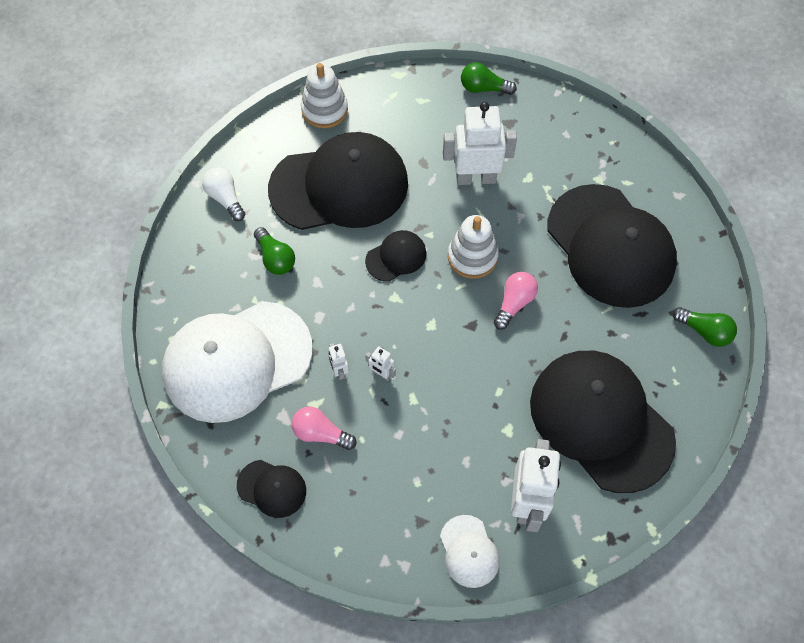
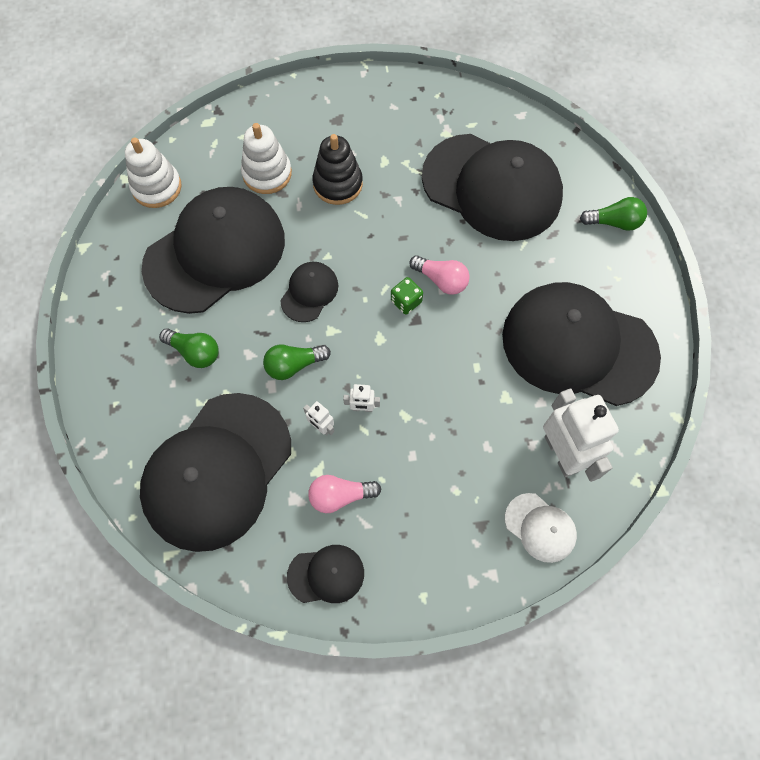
camera: 30 degrees left, 5 degrees up
(225, 198) = (109, 319): white light bulb -> none
(237, 361) = (217, 471): white cap -> black cap
(472, 257) = (378, 257): white stacking toy -> white stacking toy (267, 173)
(472, 306) = (406, 301): none -> green dice
(475, 178) = (338, 184): white robot -> black stacking toy
(483, 88) = (295, 99): green light bulb -> green light bulb (294, 365)
(514, 303) = (441, 280): pink light bulb -> pink light bulb turned 120 degrees clockwise

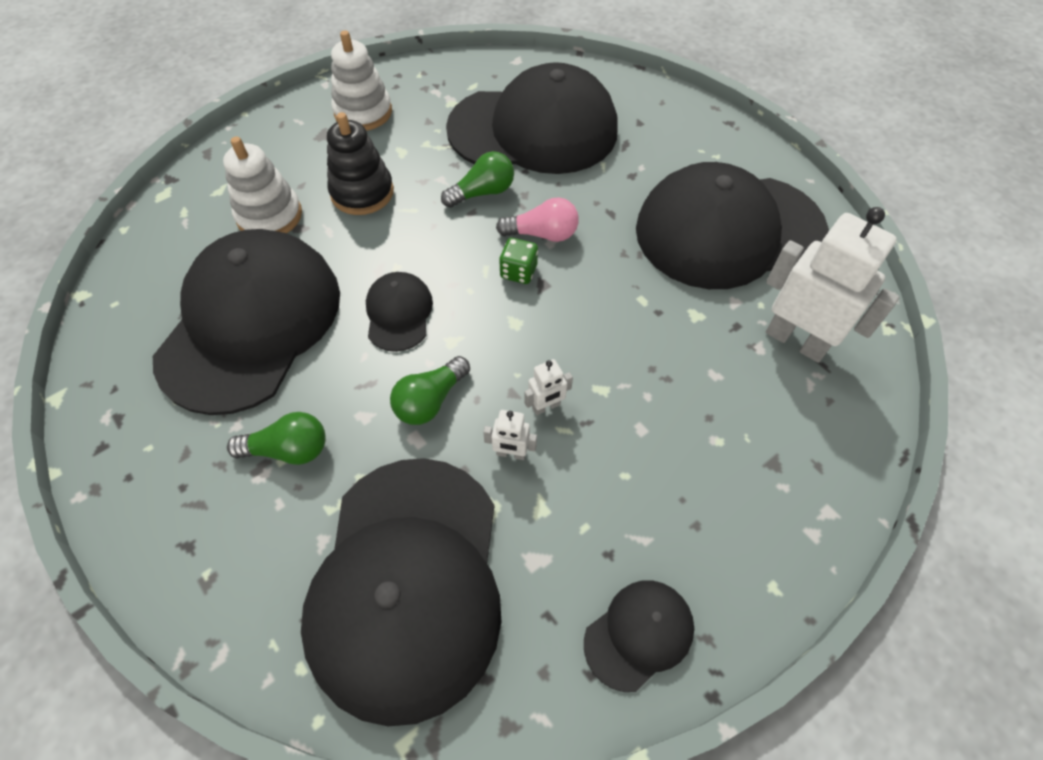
camera: 30 degrees left, 10 degrees down
(157, 187) = (130, 286): white stacking toy -> white stacking toy (363, 112)
(340, 496) = (589, 523): pink light bulb -> none
(540, 527) = (836, 429): white cap -> none
(614, 222) = (675, 111): green light bulb -> green light bulb (483, 192)

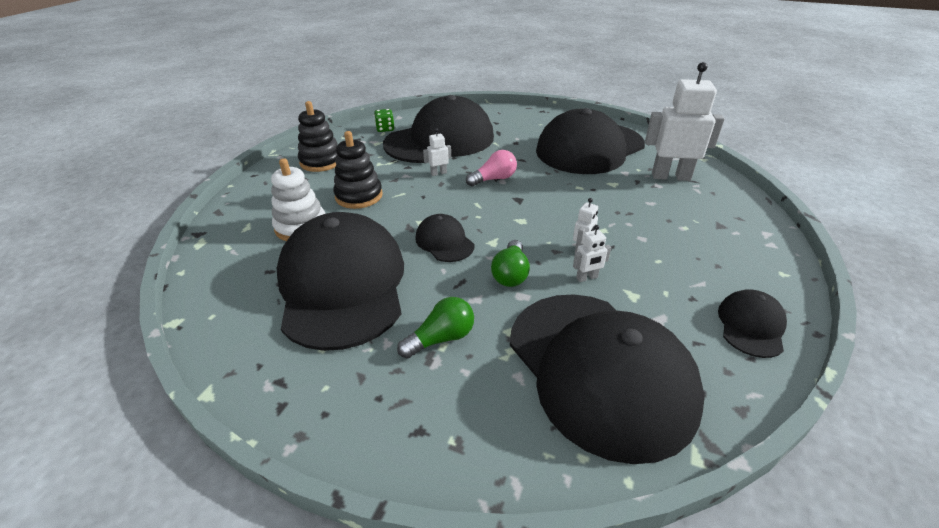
camera: 30 degrees left, 20 degrees down
(363, 112) = (321, 162): white stacking toy -> black stacking toy
(483, 192) = (438, 173): green light bulb -> white robot
(518, 272) = (498, 198): green dice -> green dice (385, 129)

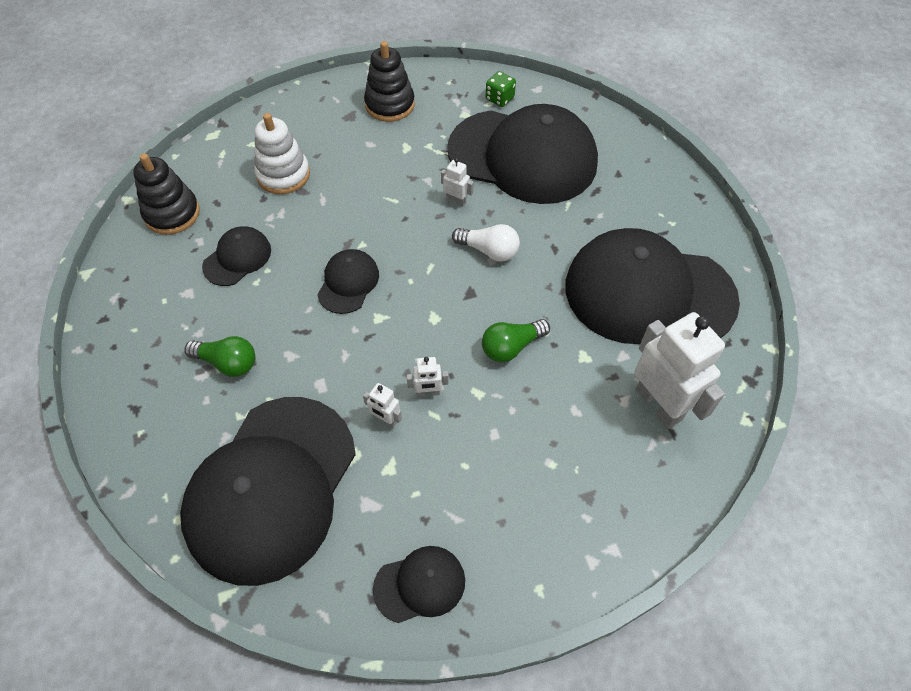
camera: 50 degrees right, 20 degrees up
(342, 284) = (237, 258): black cap -> black cap, size x0.44
(359, 196) = (361, 174): black stacking toy -> black stacking toy (172, 213)
(494, 179) = (489, 250): pink light bulb -> white light bulb
(510, 274) = (343, 359): green light bulb -> green light bulb (511, 347)

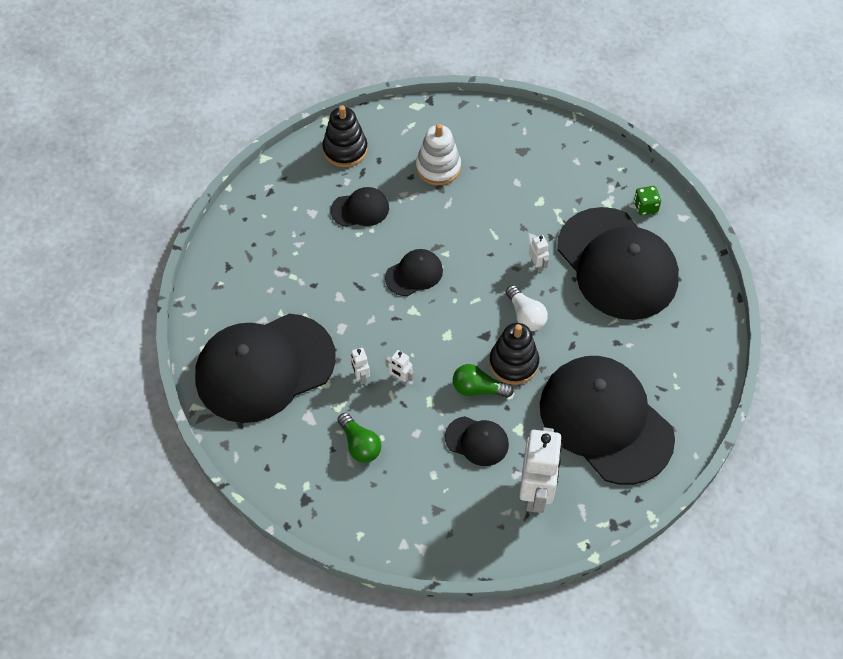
camera: 40 degrees right, 0 degrees up
(227, 363) = (300, 275): green light bulb -> green light bulb (360, 445)
(390, 104) = (559, 160): black stacking toy -> black stacking toy (513, 363)
(420, 584) = (298, 481): black cap -> black cap (477, 441)

